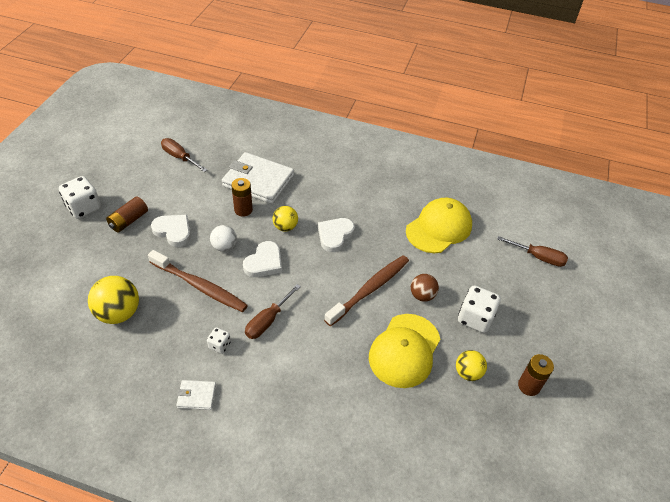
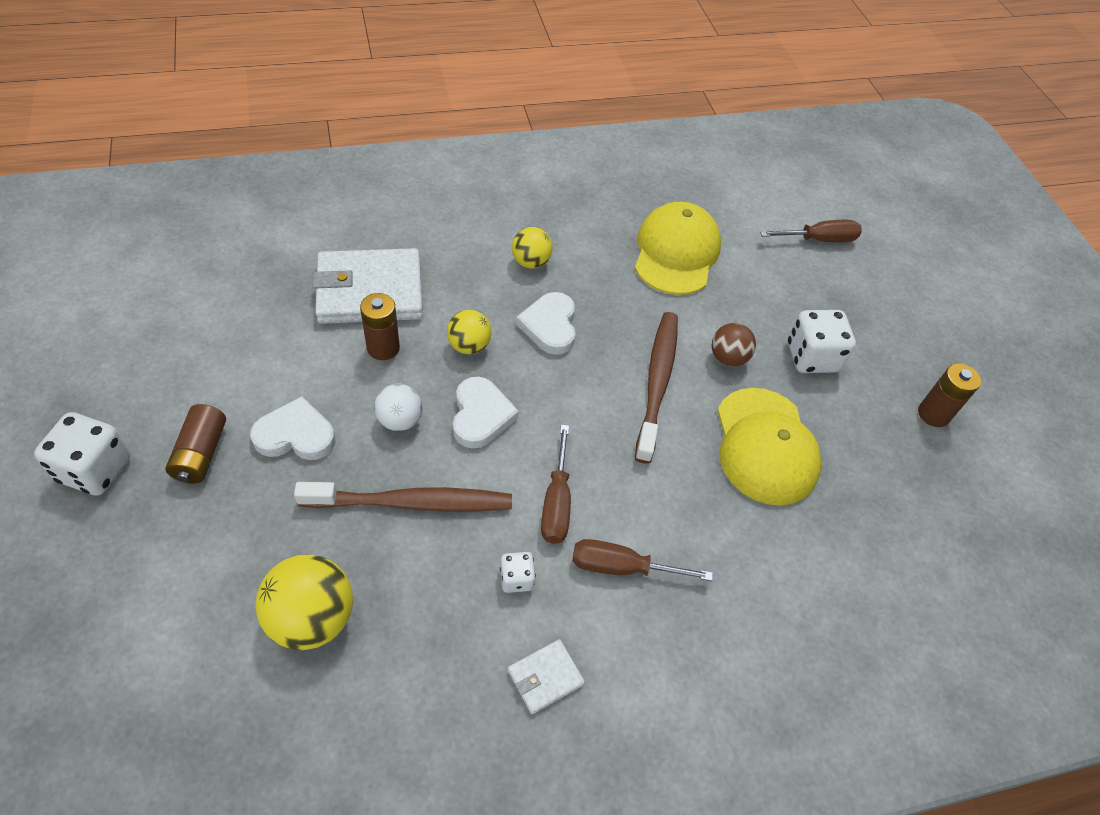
camera: 35 degrees left, 5 degrees up
(180, 157) = (206, 306): brown screwdriver -> brown screwdriver (622, 567)
(468, 373) = (858, 435): yellow ball -> yellow ball (530, 262)

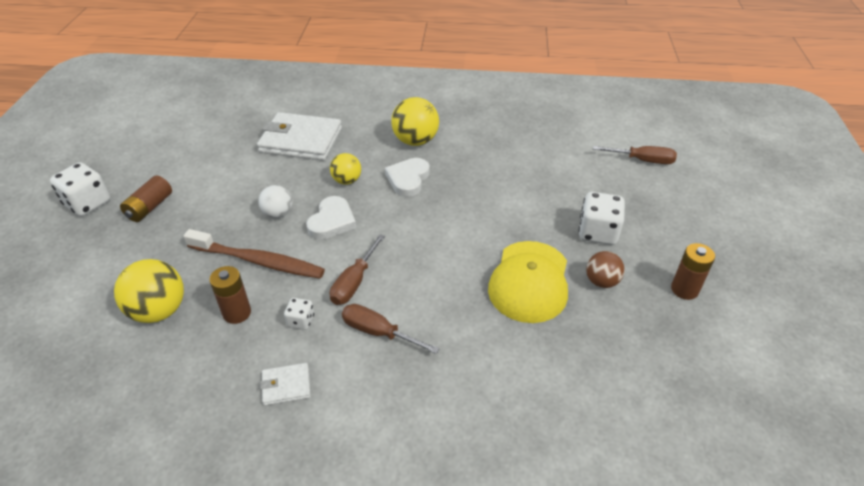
camera: 25 degrees right, 10 degrees down
(295, 435) = (210, 209): white heart -> none
(383, 348) = (291, 172): brown battery -> brown battery (237, 313)
(530, 262) = (415, 141): yellow ball -> yellow ball, size x1.63
(657, 383) = (467, 226): brown toothbrush -> none
(676, 252) = (524, 151): yellow cap -> none
(728, 358) = (529, 221): brown ball -> brown ball (601, 281)

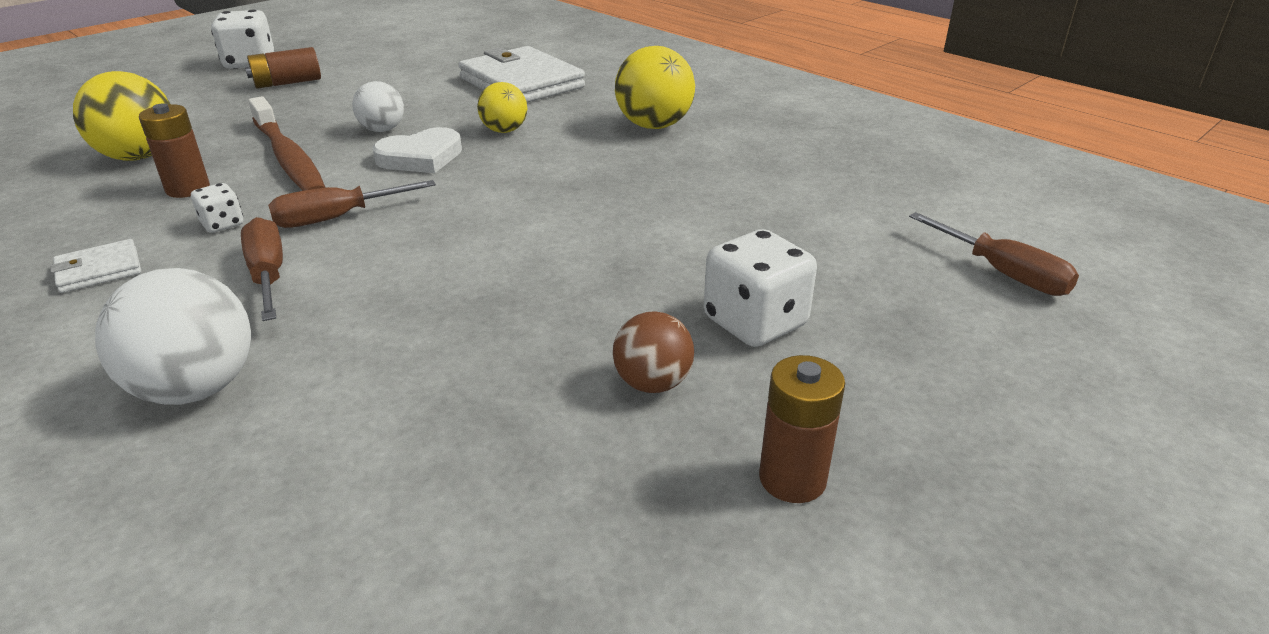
camera: 40 degrees right, 10 degrees down
(286, 385) = (99, 270): white wallet -> white wallet turned 60 degrees counterclockwise
(408, 179) = (578, 155): white heart -> none
(448, 401) = (196, 389): none -> white ball
(529, 281) = (541, 324): yellow cap -> none

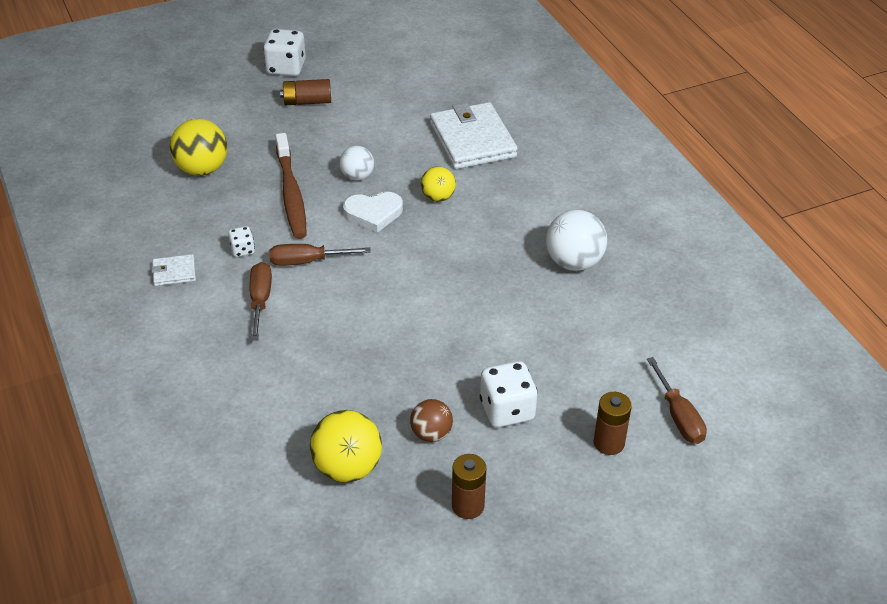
camera: 20 degrees right, 10 degrees up
(188, 189) = (227, 210): brown battery -> brown battery (609, 443)
(196, 389) = (214, 372): white ball -> white ball (573, 262)
(654, 126) = (543, 217): yellow ball -> yellow ball (347, 468)

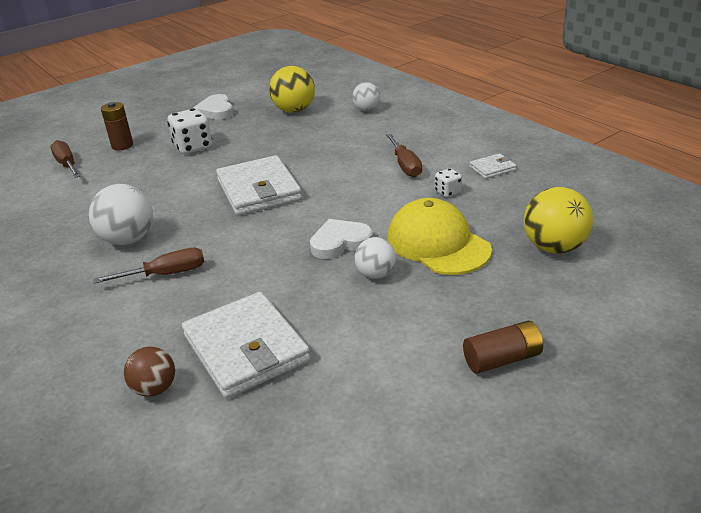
camera: 170 degrees right, 10 degrees down
(243, 436) = (367, 110): none -> white ball
(286, 68) = (582, 415): white dice -> none
(291, 194) = (437, 243): brown toothbrush -> yellow cap
(308, 261) = (383, 195): brown screwdriver -> brown screwdriver (165, 274)
(431, 434) = (244, 130): brown ball -> brown ball (155, 389)
(434, 302) = (258, 190): none -> white wallet
(438, 197) = (275, 270): yellow ball -> none
(468, 506) = (216, 111): brown battery -> white heart

